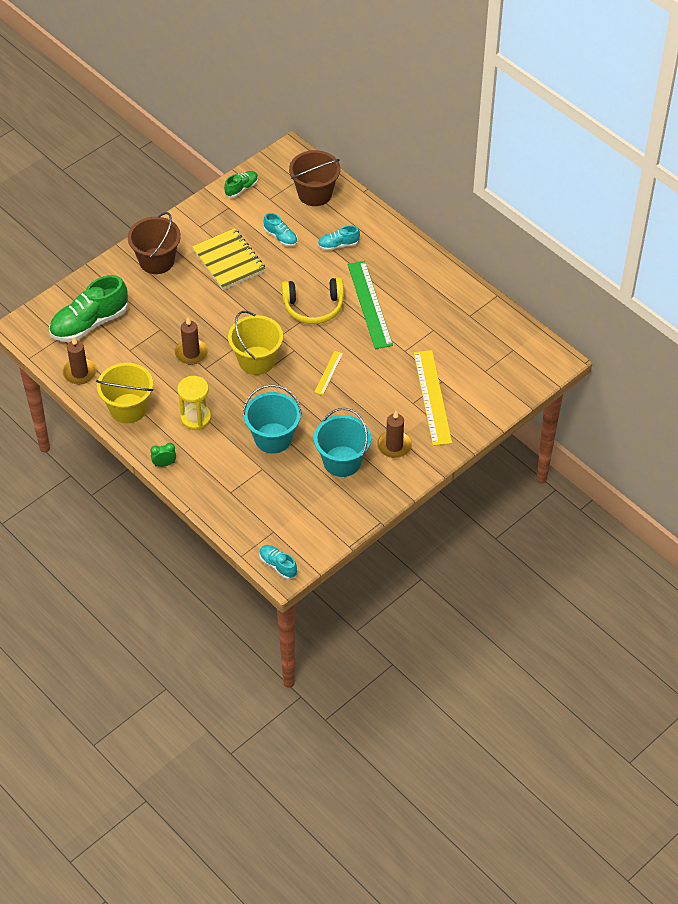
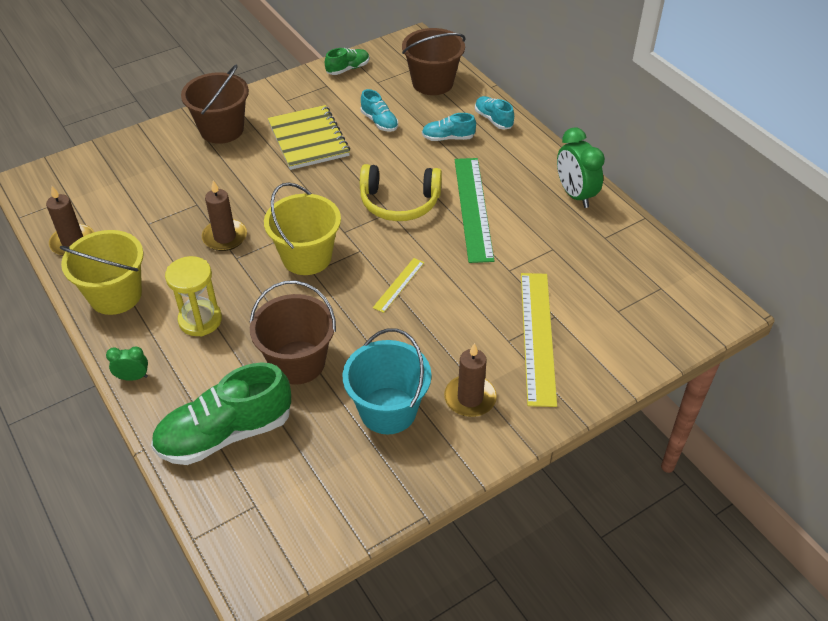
camera: 10 degrees right, 5 degrees down
(89, 323) = (112, 187): green shoe -> green shoe (225, 433)
(273, 438) = (297, 362): turquoise bucket -> brown bucket
(278, 565) = (245, 565): turquoise shoe -> turquoise shoe (493, 119)
(443, 283) = (575, 195): none -> green clock

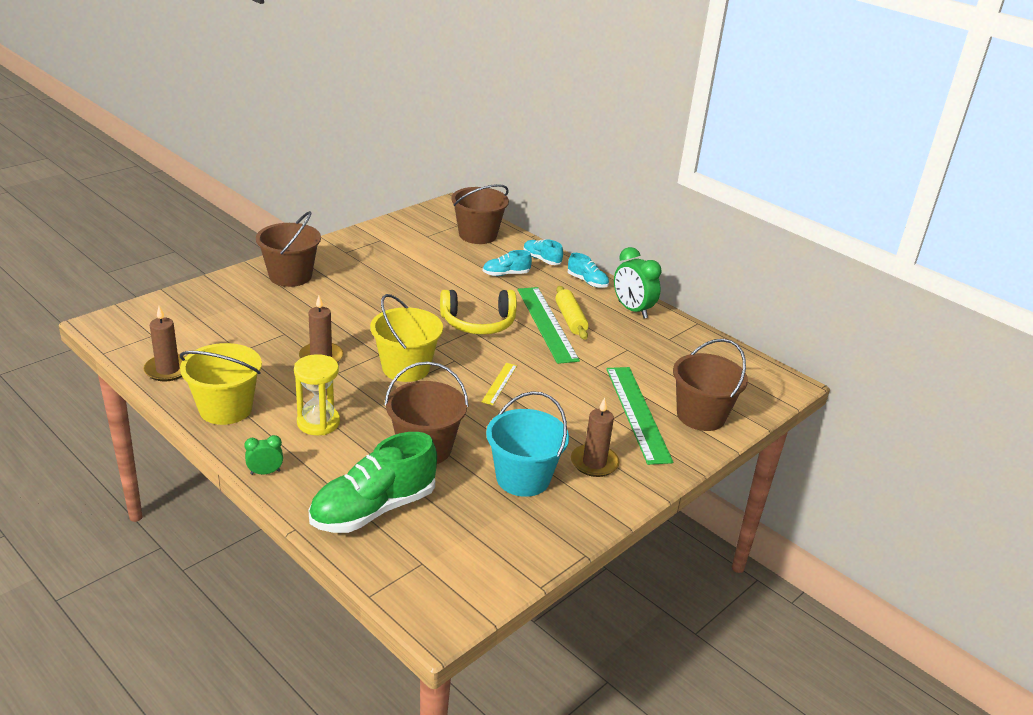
camera: 15 degrees left, 15 degrees down
(308, 139) = (377, 280): yellow notebook -> none
(348, 69) = (396, 227): green shoe -> none
(379, 122) = (439, 265): turquoise shoe -> turquoise shoe (587, 282)
(501, 204) = (570, 319): none -> yellow rolling pin
(538, 336) = (638, 413): yellow ruler -> green ruler
(608, 346) = (701, 416): none -> brown bucket

